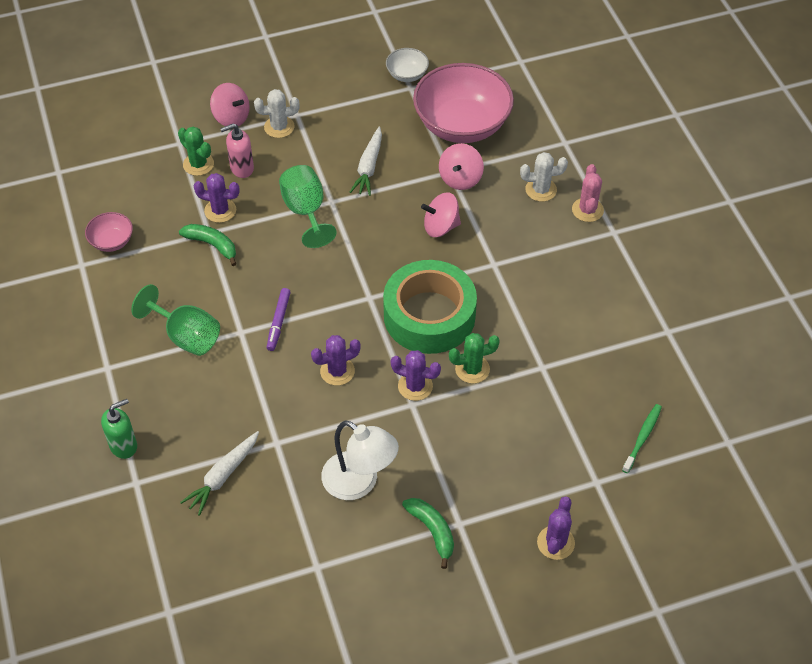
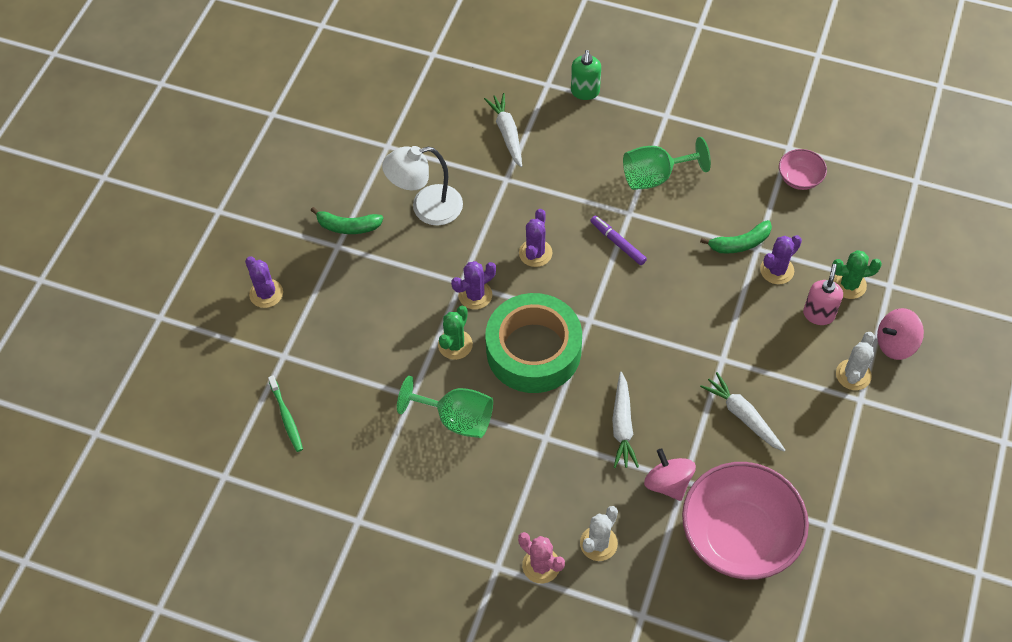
camera: 130 degrees right, 5 degrees up
(306, 212) = (725, 332): green goblet -> green goblet (456, 419)
(407, 74) = (851, 536): white bowl -> none
(440, 227) = (622, 425): pink spinning top -> white carrot

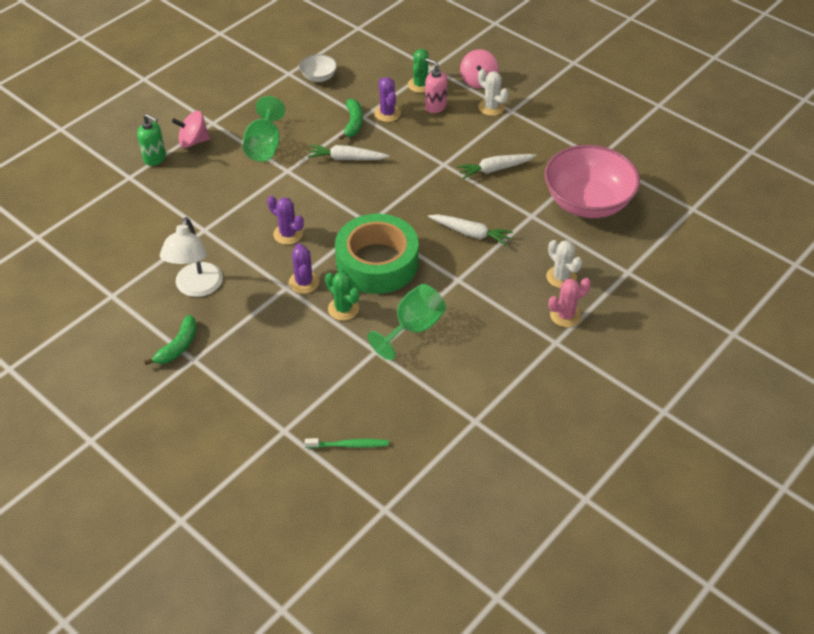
camera: 70 degrees left, 10 degrees down
(266, 293) = (210, 426): purple cactus -> none
(507, 133) = (159, 215): white carrot -> white carrot (347, 158)
(617, 243) = (310, 185): purple marker -> none
(668, 483) = (529, 224): pink spinning top -> pink spinning top (193, 141)
(799, 178) = (319, 77): pink bowl -> white bowl

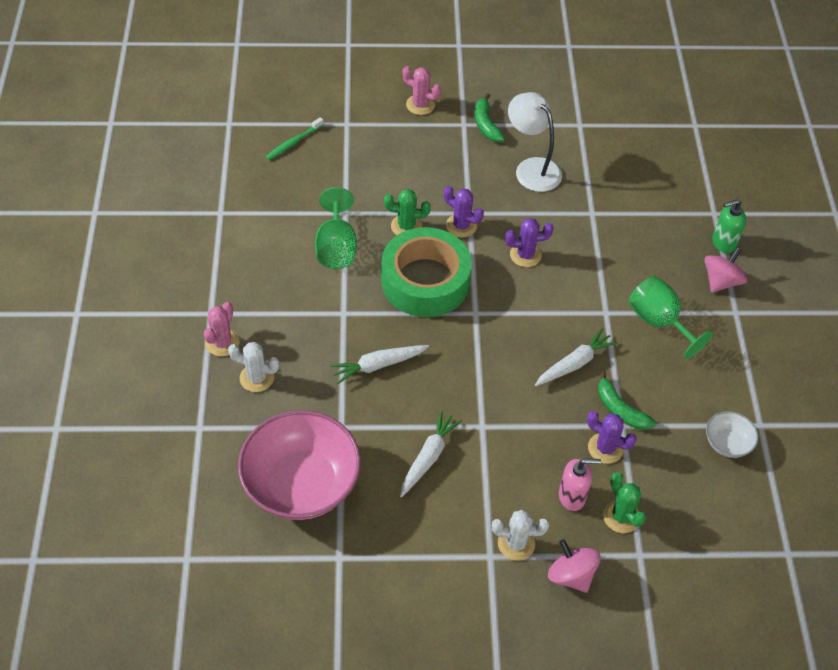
camera: 135 degrees right, 5 degrees up
(203, 403) = (420, 105): none -> pink cactus

